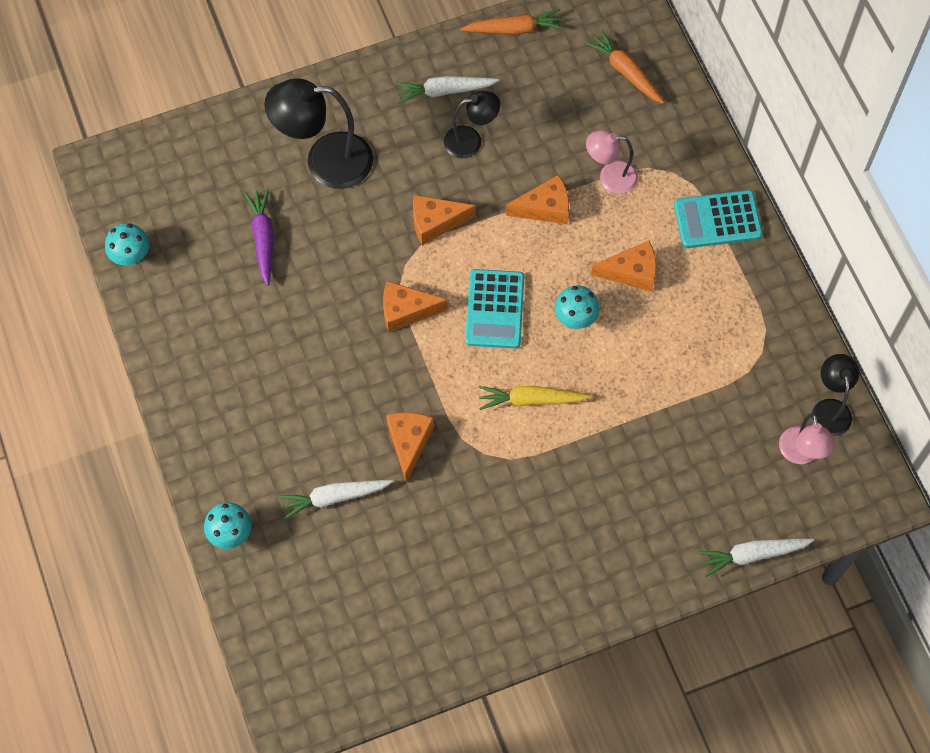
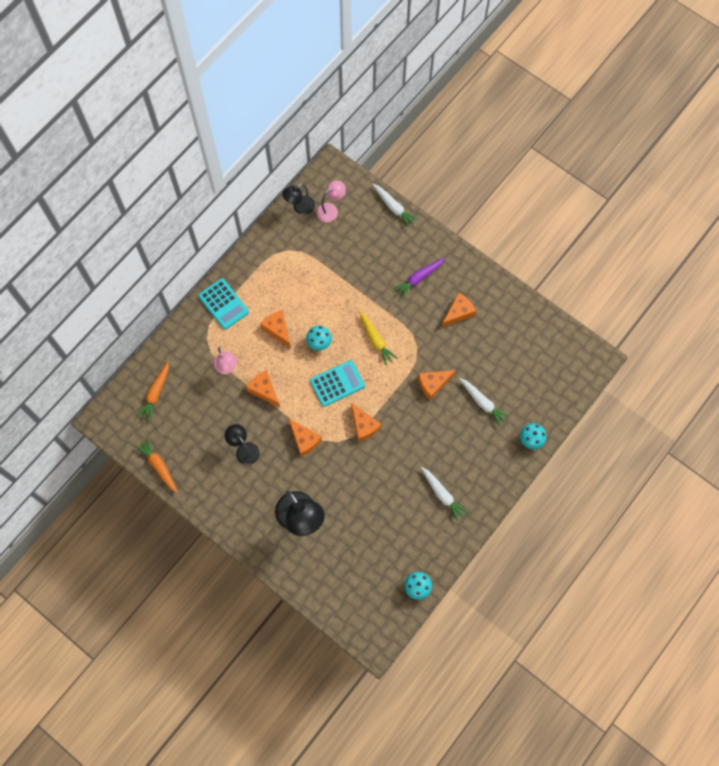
camera: 120 degrees left, 5 degrees up
(263, 239) = (366, 523): purple carrot -> purple carrot (419, 278)
(445, 91) = (220, 481): white carrot -> white carrot (442, 494)
(503, 549) = (458, 313): none -> orange cheese

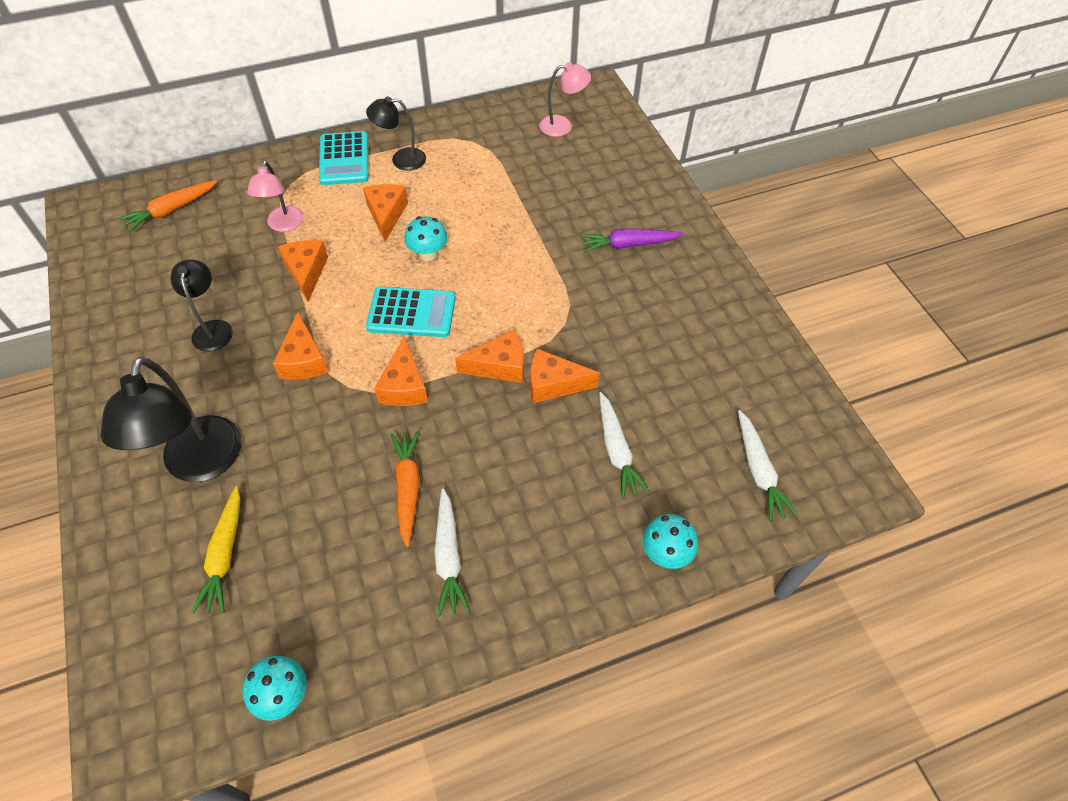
camera: 30 degrees right, 15 degrees down
(159, 466) = (88, 291): orange carrot -> orange carrot (408, 488)
(299, 208) = (524, 108): black lamp -> black lamp (401, 159)
(376, 340) = (510, 288): yellow carrot -> yellow carrot (225, 555)
(393, 207) = (649, 156): white carrot -> white carrot (758, 471)
(458, 313) = (660, 311): orange cheese -> orange cheese (499, 366)

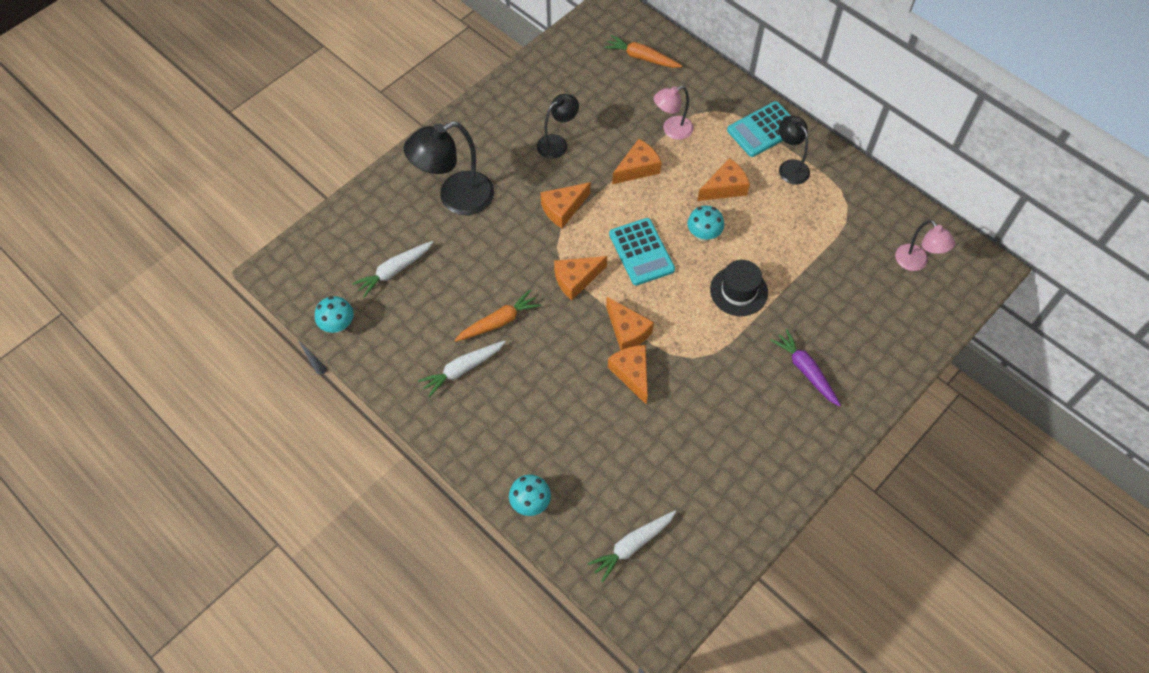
camera: 65 degrees right, 5 degrees up
(225, 555) = (405, 247): yellow carrot -> none
(511, 255) = (738, 291): none -> black hat
(616, 450) = (597, 439): white carrot -> white carrot (394, 271)

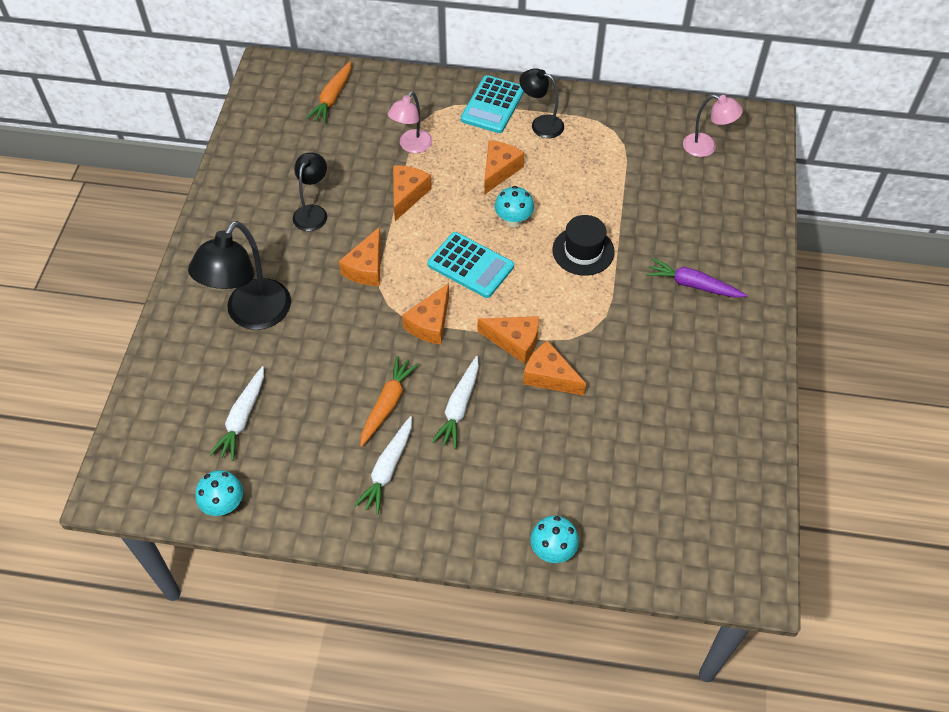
camera: 35 degrees left, 5 degrees down
(632, 545) = (674, 527): white carrot -> white carrot (459, 407)
(642, 57) = (332, 98): orange carrot -> orange carrot turned 60 degrees counterclockwise

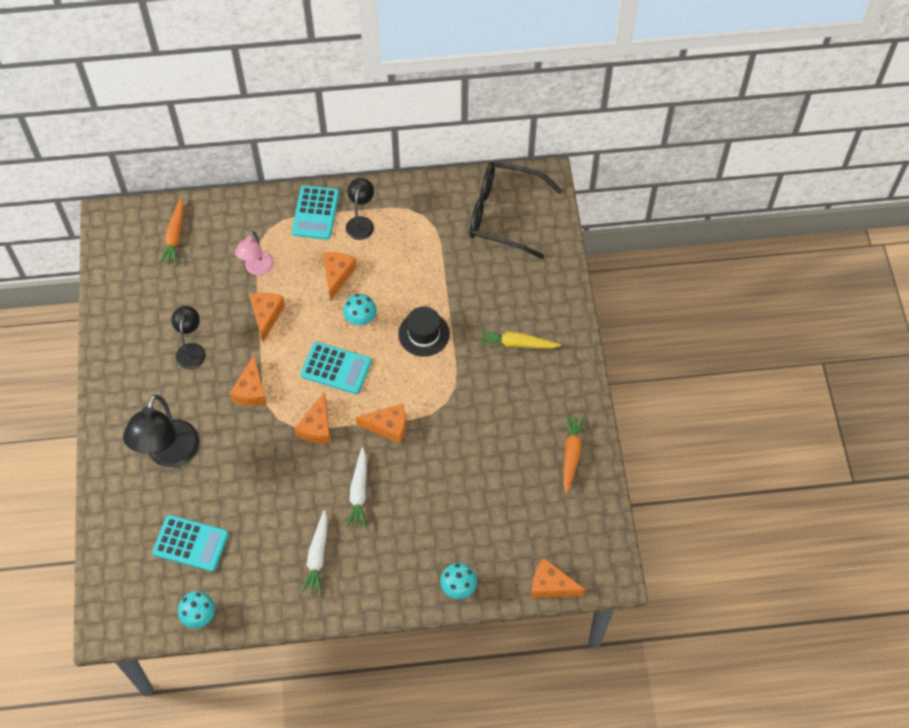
camera: 15 degrees left, 5 degrees up
(242, 418) = (191, 543): white carrot -> turquoise calculator
(387, 404) = (302, 503): orange carrot -> orange carrot (571, 455)
(541, 124) = (361, 223): black lamp -> black lamp turned 90 degrees clockwise
(549, 376) = (423, 449): orange cheese -> orange cheese (551, 585)
(693, 285) = (517, 344): purple carrot -> yellow carrot
(706, 147) = (503, 214): pink lamp -> black glasses

